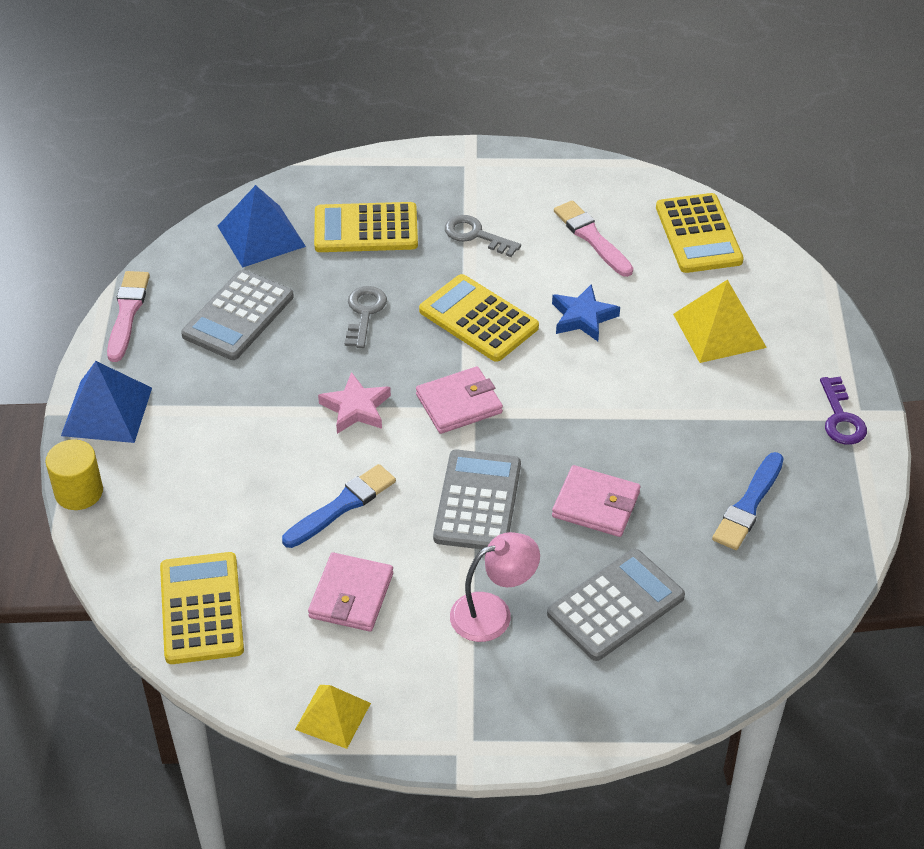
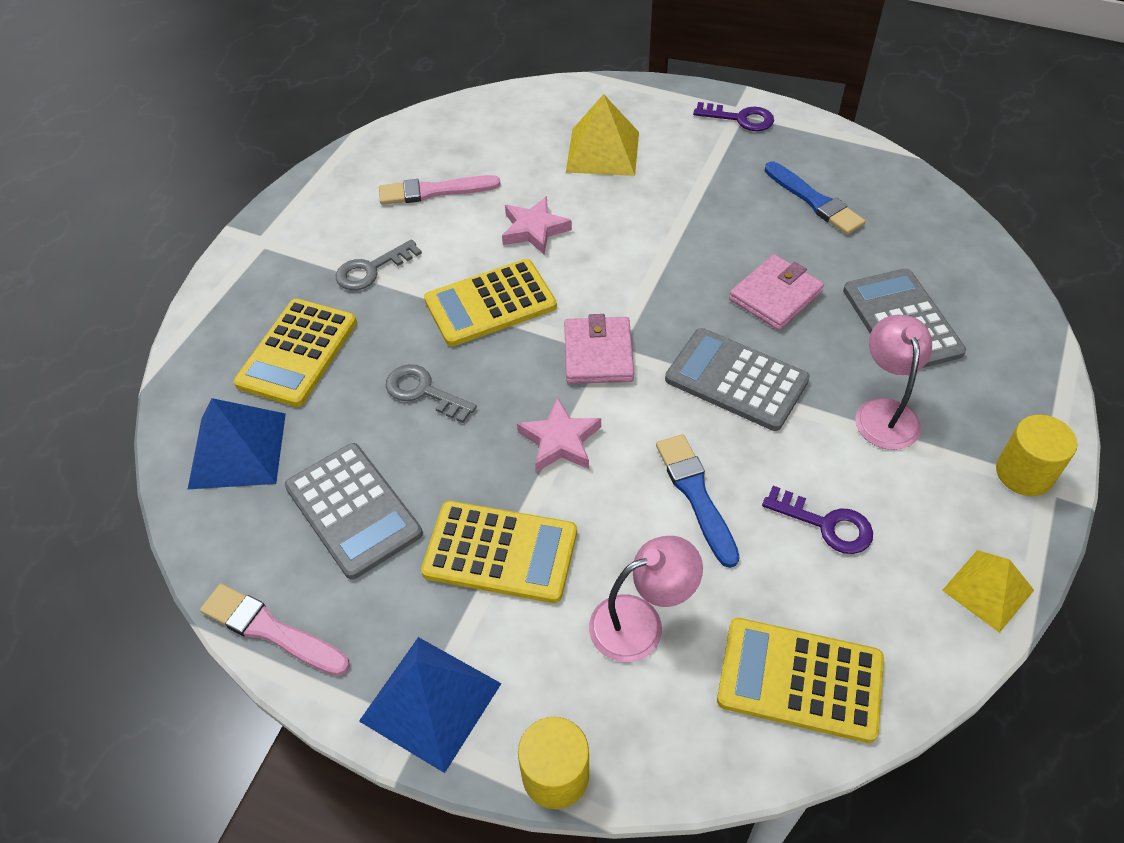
camera: 65 degrees left, 5 degrees up
(212, 504) = (640, 622): none -> pink lamp
(351, 595) = (826, 524): pink wallet -> purple key
(471, 726) = (1024, 473): none -> yellow cylinder
(583, 317) = (534, 230): blue star -> pink star
(698, 234) = (478, 125): yellow calculator -> yellow calculator (500, 552)

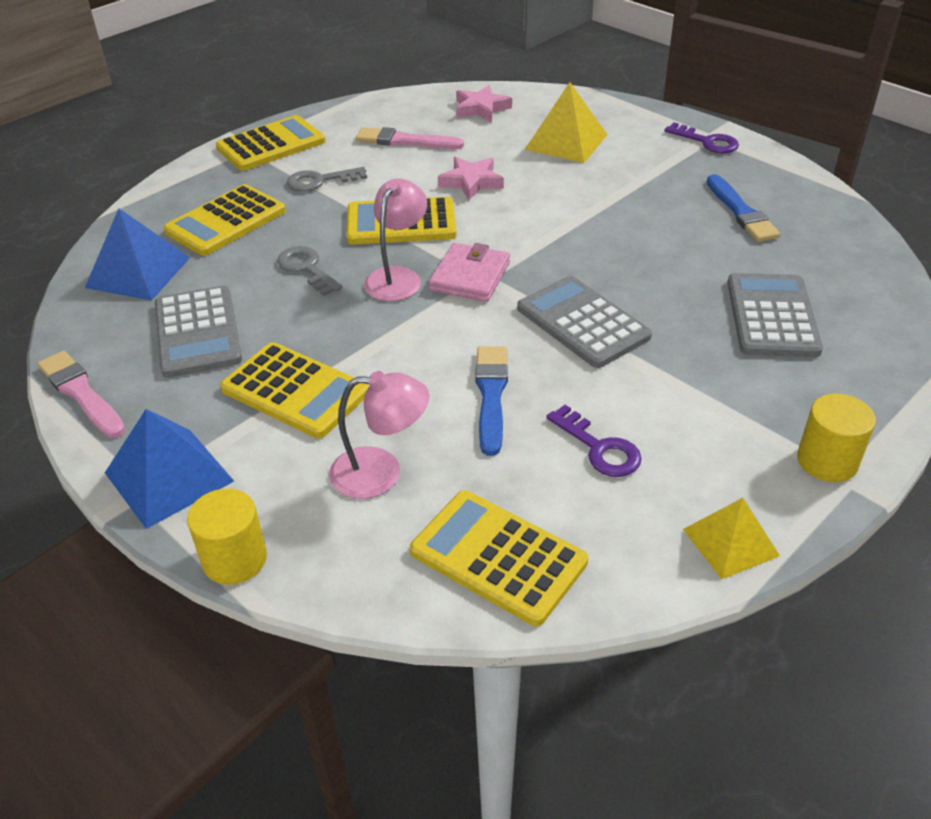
camera: 20 degrees right, 10 degrees down
(287, 232) = (271, 145): none -> yellow calculator
(560, 441) = (397, 328): pink star -> pink star (481, 108)
(775, 296) = (659, 271): pink wallet -> none
(884, 412) = (711, 379): pink lamp -> pink lamp (397, 277)

